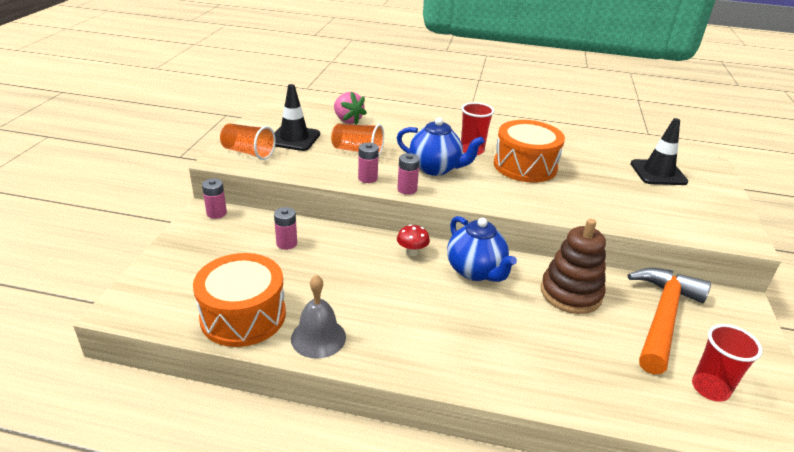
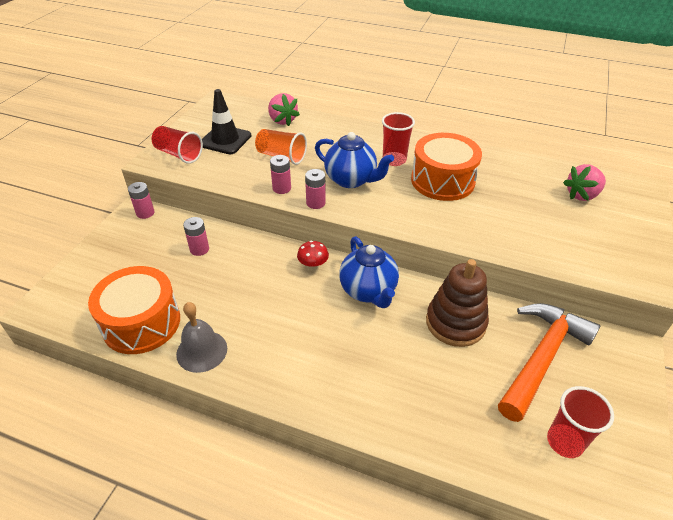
camera: 10 degrees right, 10 degrees up
(248, 152) = (178, 154): orange cup -> red cup
(658, 173) = (582, 195): black traffic cone -> pink strawberry

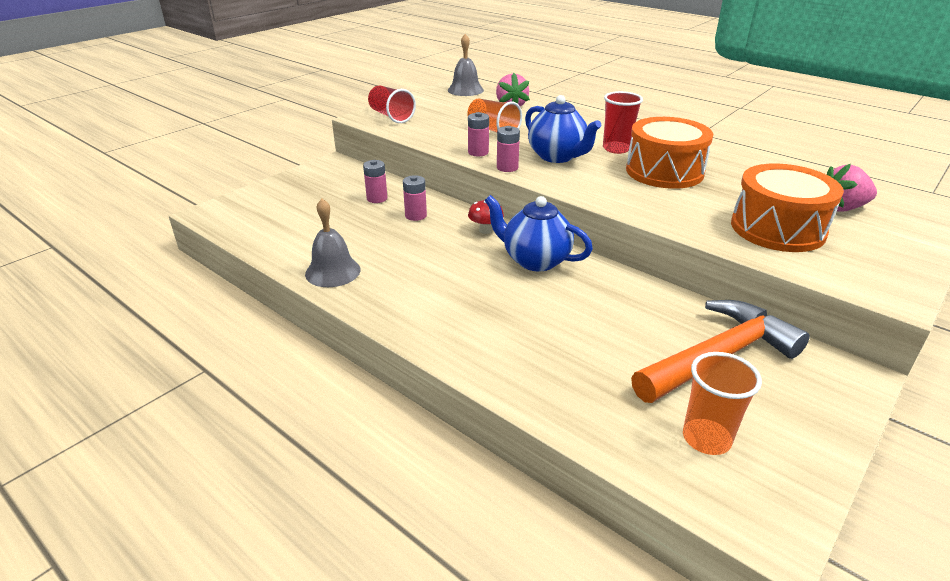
camera: 20 degrees right, 10 degrees down
(141, 323) = (289, 240): orange drum -> orange drum (777, 229)
(145, 213) = (341, 165): pink battery -> pink battery (416, 215)
(225, 140) = (443, 112): black traffic cone -> none
(231, 105) = (465, 90): none -> grey bell
(368, 291) = (535, 260): blue teapot -> blue teapot turned 120 degrees clockwise
(455, 323) = (623, 305): brown stacking toy -> none
(564, 442) = (706, 439): red cup -> orange cup

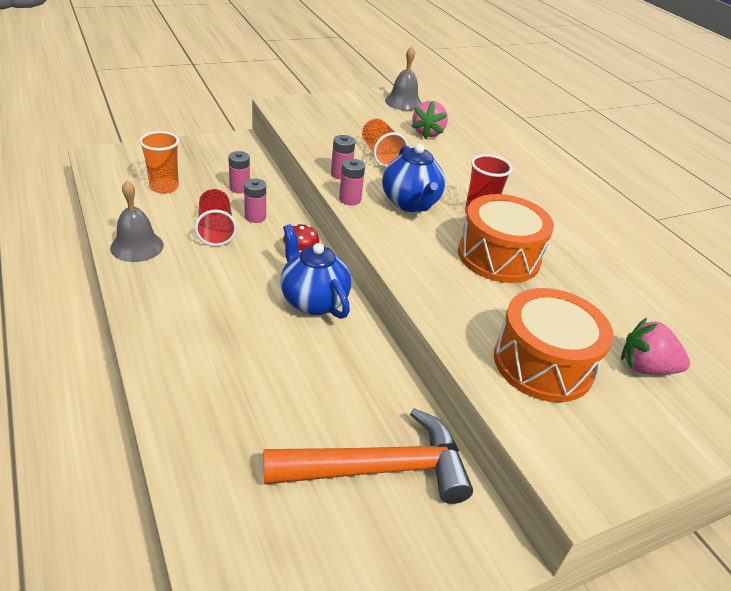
camera: 20 degrees right, 5 degrees up
(391, 116) = (305, 111): red cup -> red cup (215, 229)
(706, 439) = (281, 541): orange cup -> orange cup (164, 187)

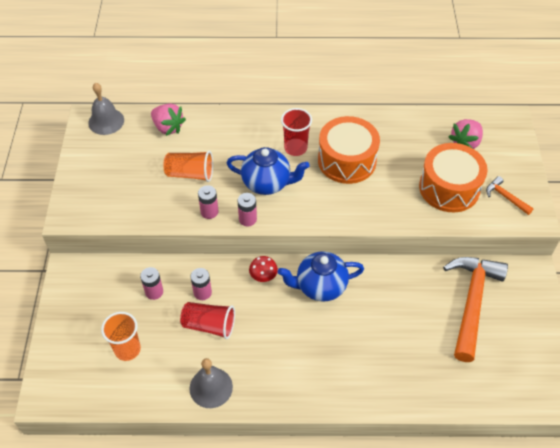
camera: 60 degrees left, 15 degrees up
(587, 438) = (505, 197): none -> orange hammer

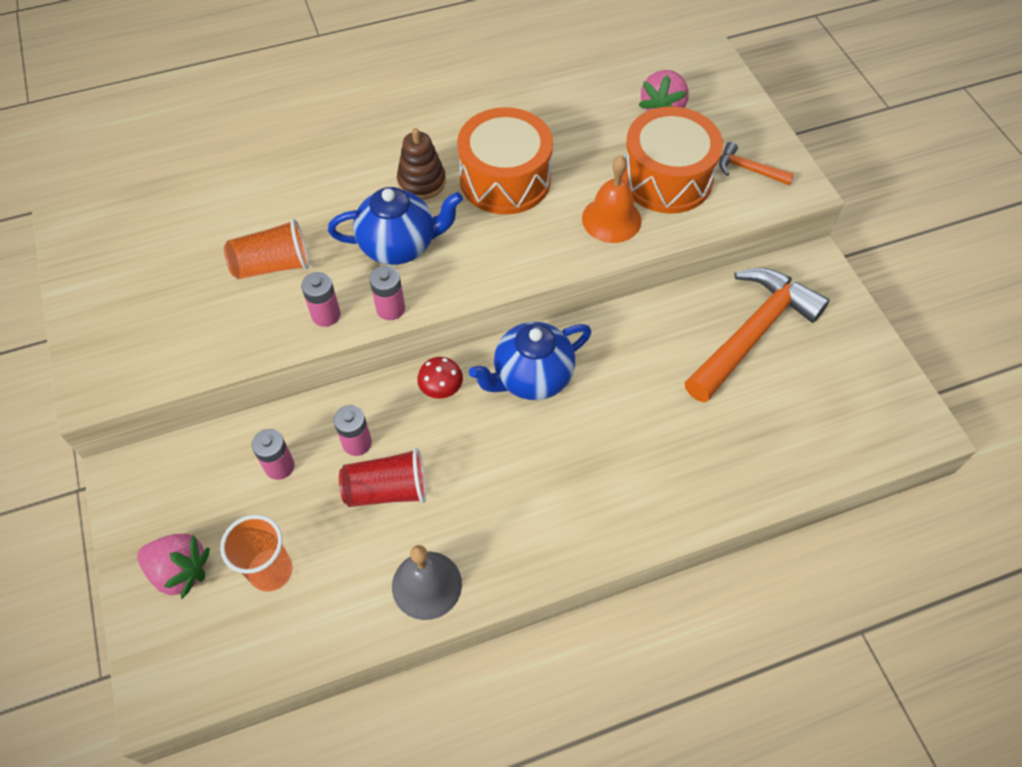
camera: 20 degrees left, 5 degrees up
(106, 121) = (102, 221): grey bell -> none
(168, 127) = (209, 204): pink strawberry -> pink strawberry (180, 571)
(295, 148) = (421, 182): red cup -> brown stacking toy
(403, 204) = (611, 219): none -> orange bell
(472, 302) = (752, 333): orange hammer -> orange hammer turned 45 degrees clockwise

